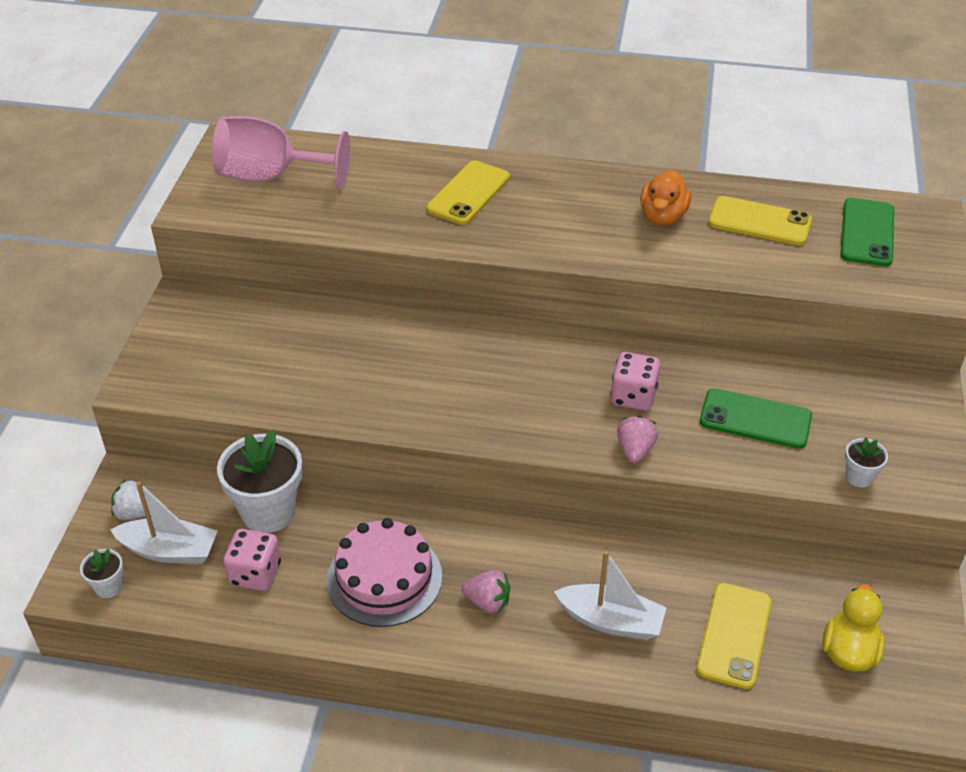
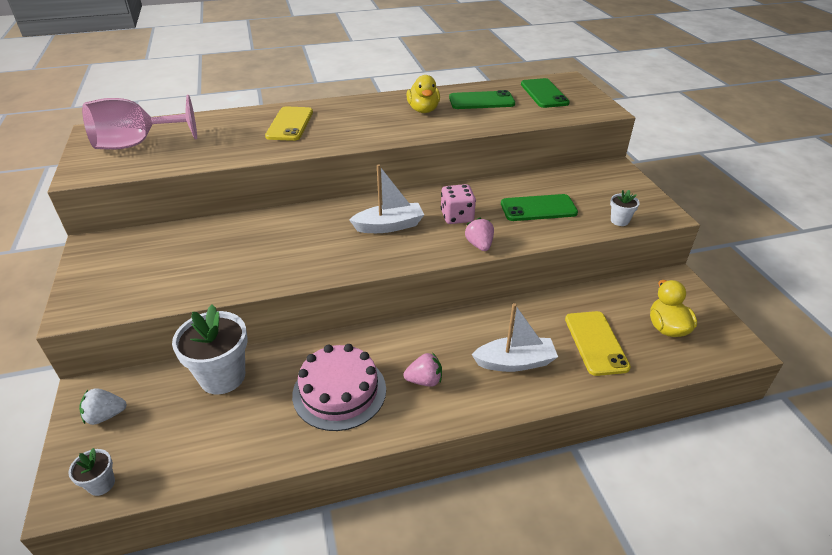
camera: 25 degrees left, 5 degrees down
(169, 551) = (148, 434): white boat -> white boat (389, 226)
(255, 573) = (233, 425): pink dice -> none
(663, 216) = (423, 110): orange duck -> yellow duck
(759, 222) = (481, 101): yellow phone -> green phone

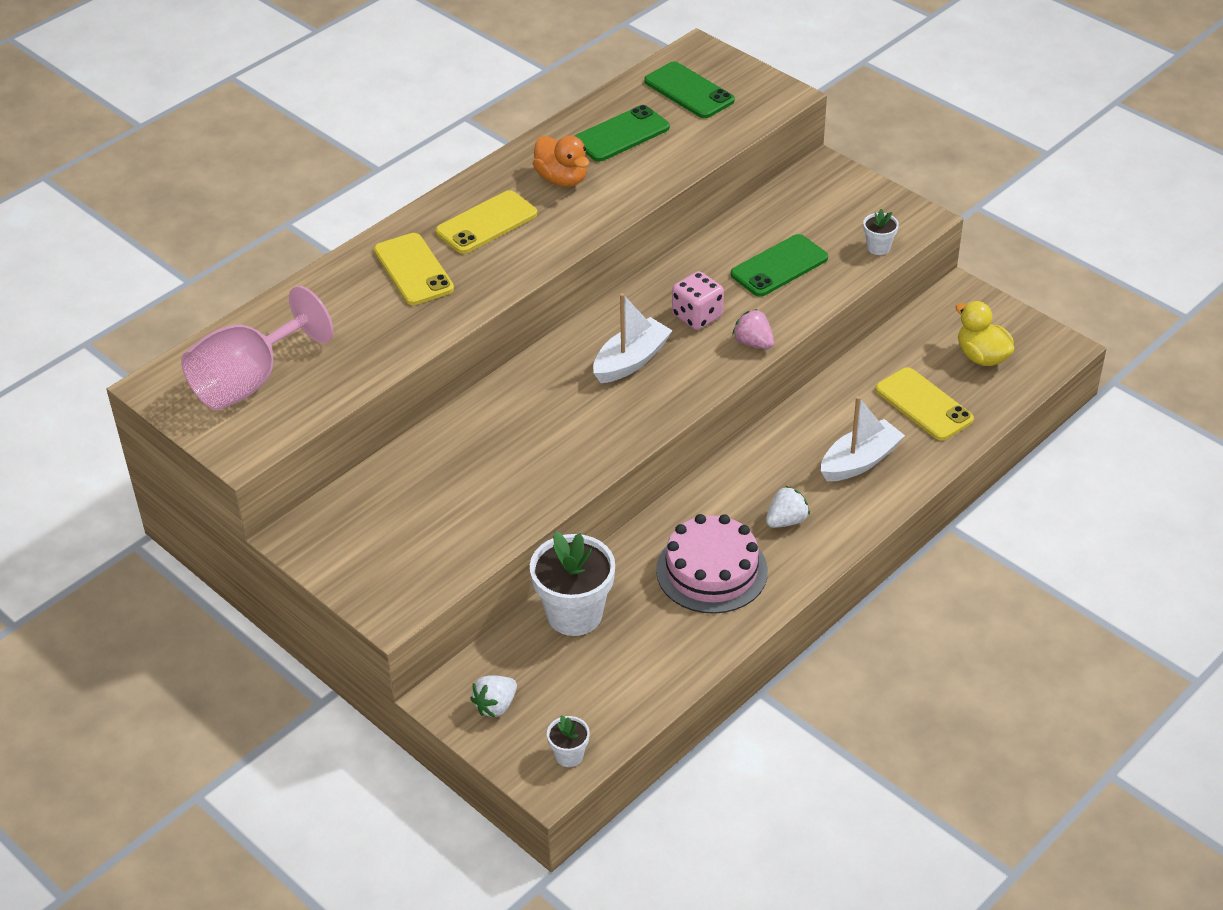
camera: 30 degrees left, 5 degrees up
(356, 116) = (486, 223): none -> yellow phone
(423, 110) = (562, 179): yellow duck -> orange duck
(424, 380) = (786, 520): pink strawberry -> white strawberry

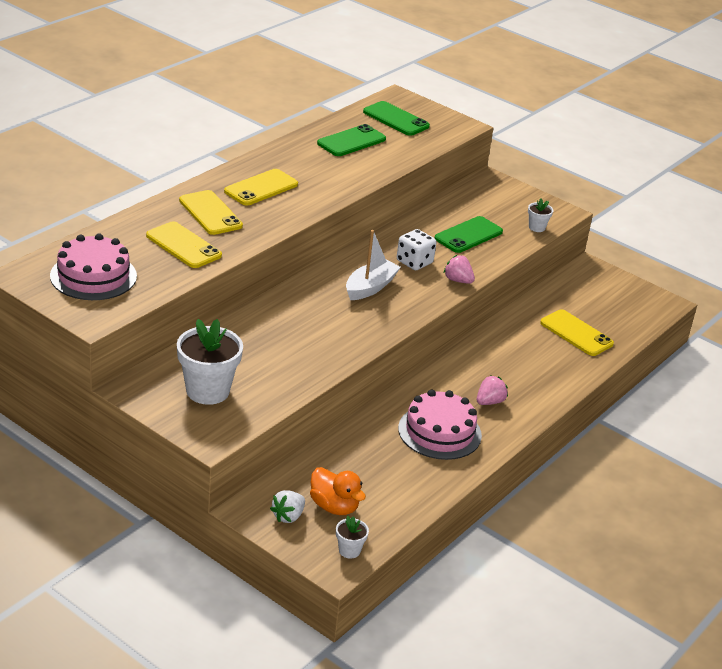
camera: 10 degrees left, 10 degrees down
(249, 381) = (93, 276): pink goblet -> pink cake
(371, 326) = (183, 245): none -> yellow phone
(562, 179) = (312, 165): orange duck -> orange duck (334, 506)
(574, 614) = (340, 457): white flower pot -> white flower pot (207, 391)
(697, 316) = (414, 262): pink dice -> white dice
(786, 520) = (489, 402): white strawberry -> pink strawberry
(860, 461) = (536, 366): white boat -> none
(982, 357) = (612, 306): yellow duck -> none

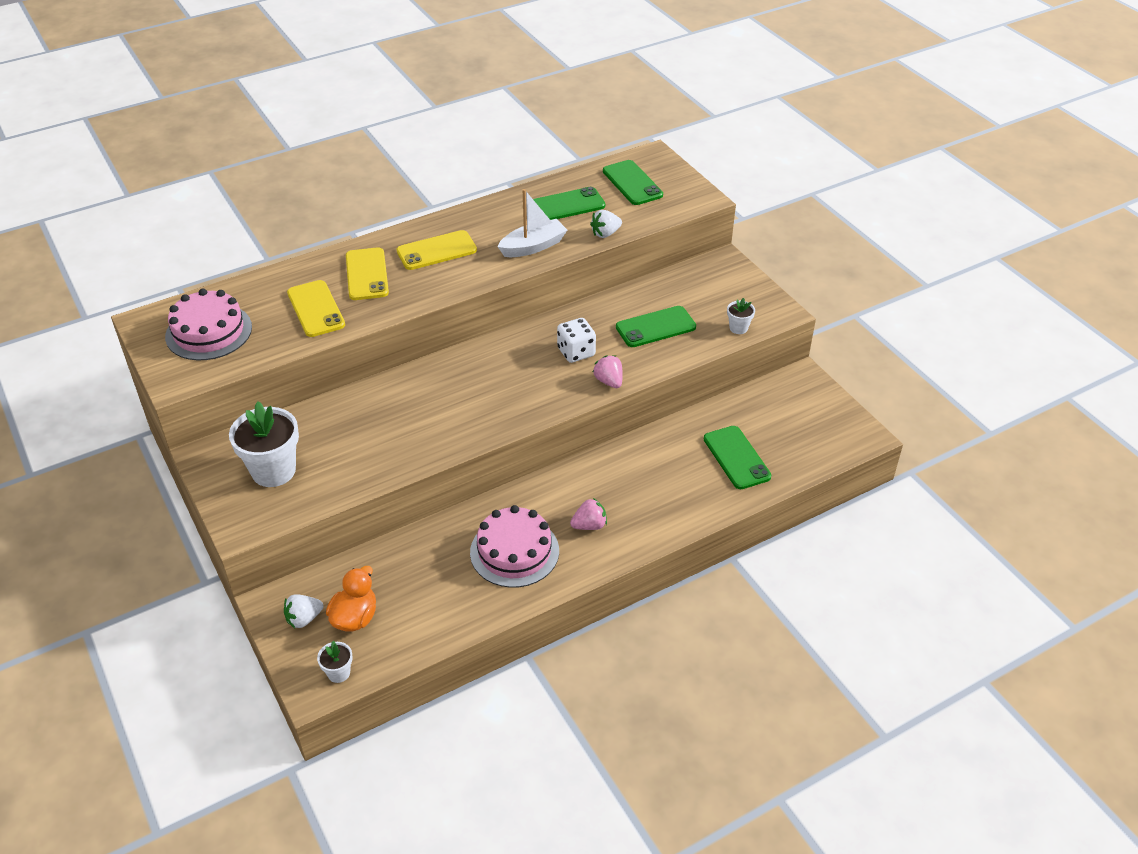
camera: 25 degrees right, 10 degrees up
(334, 506) = (355, 617): orange duck -> orange duck turned 135 degrees counterclockwise
(370, 287) = (510, 376): white boat -> white boat (533, 246)
(401, 159) = (605, 233): none -> white strawberry
(576, 333) = (736, 458): yellow phone -> green phone

